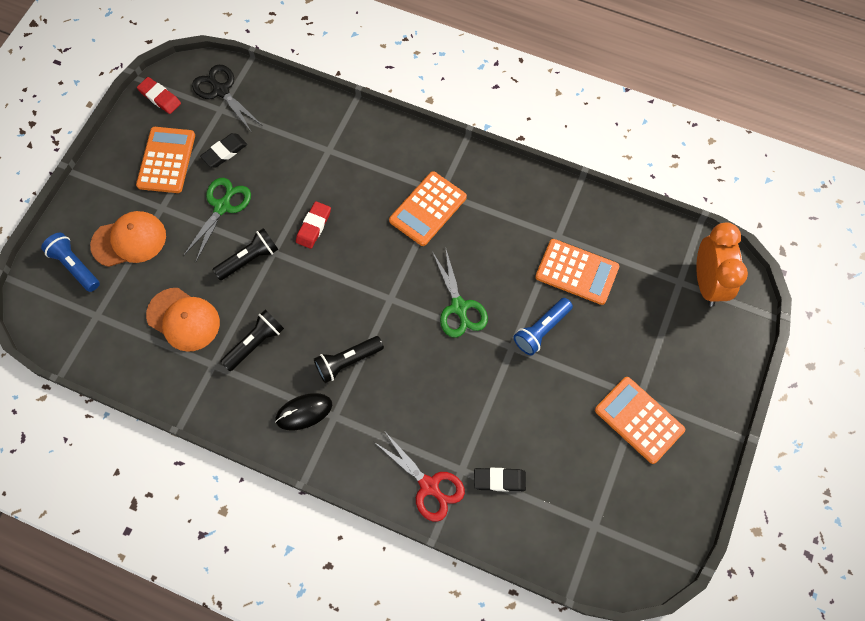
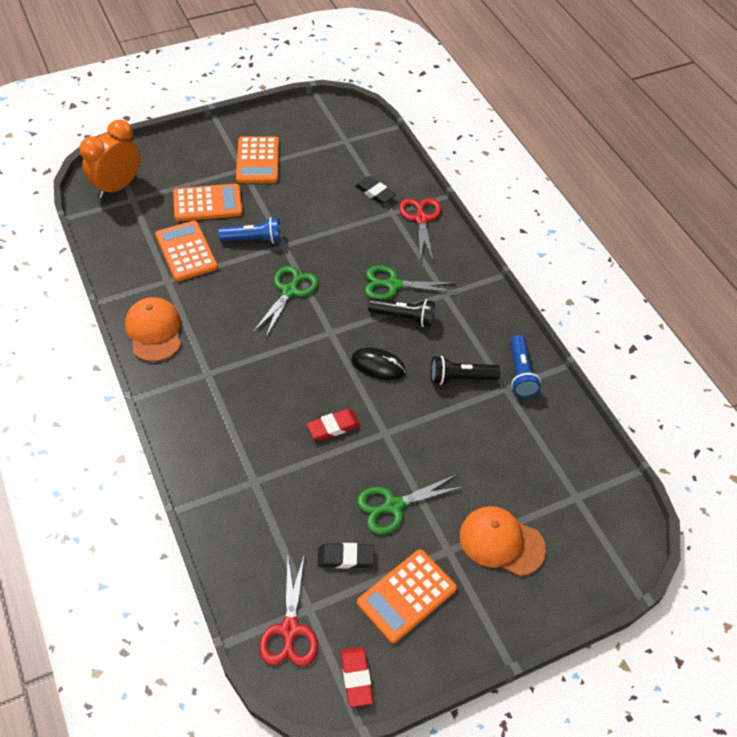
camera: 140 degrees left, 15 degrees down
(75, 266) = (568, 557): blue flashlight -> blue flashlight (520, 373)
(183, 319) = (503, 437): orange cap -> orange cap (154, 331)
(221, 91) = (290, 629): black scissors -> red scissors
(249, 259) = (410, 443): black flashlight -> none
(304, 412) = (464, 311): black mouse -> black mouse (378, 366)
(385, 387) = (393, 285): none -> green scissors
(428, 209) = (232, 369): orange calculator -> orange calculator (207, 203)

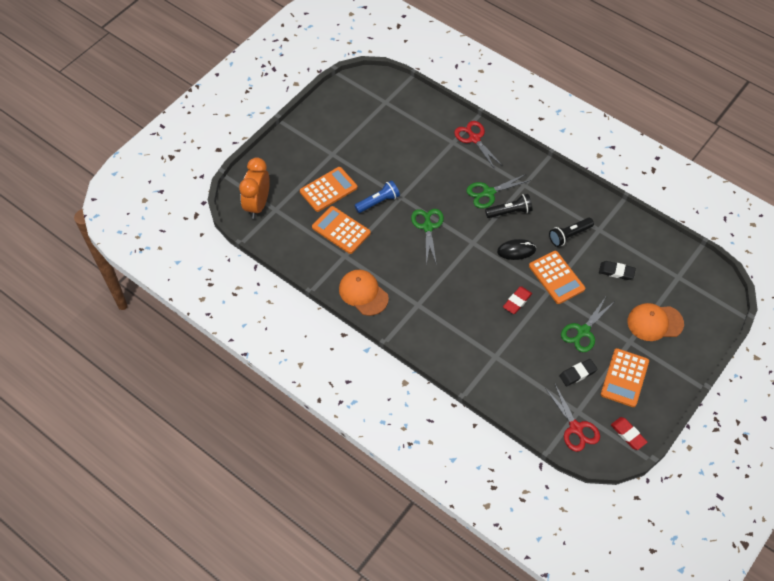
camera: 25 degrees left, 5 degrees up
(257, 160) = (338, 143): orange calculator -> orange calculator (556, 277)
(375, 193) = (432, 133): black eraser -> black eraser (616, 272)
(520, 373) = (601, 216): blue flashlight -> none

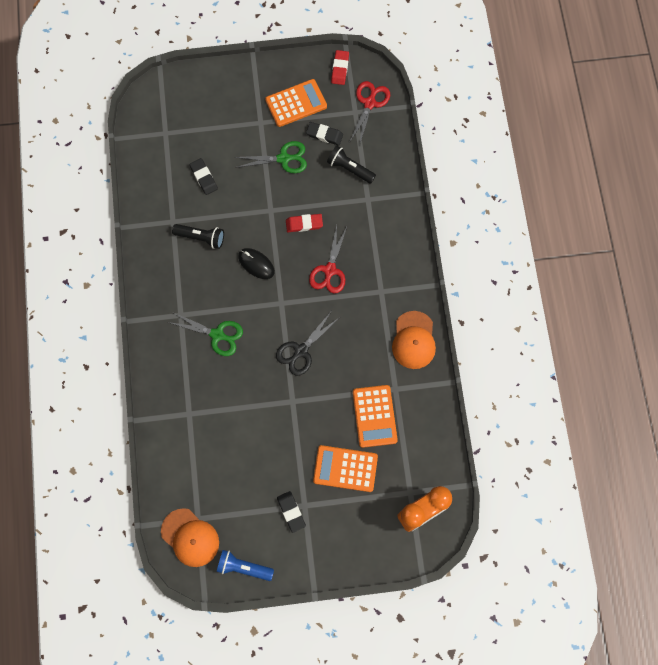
camera: 135 degrees left, 15 degrees up
(336, 145) = (291, 512): none -> black eraser
(378, 202) = (316, 414): blue flashlight -> blue flashlight (243, 567)
(428, 227) = (301, 351): green scissors -> black scissors
(474, 139) = (167, 399): red scissors -> red scissors (329, 270)
(509, 212) = (221, 301): black flashlight -> black flashlight (349, 169)
(556, 277) = (253, 215): orange calculator -> none
(654, 322) = (226, 118): orange cap -> orange cap (190, 537)

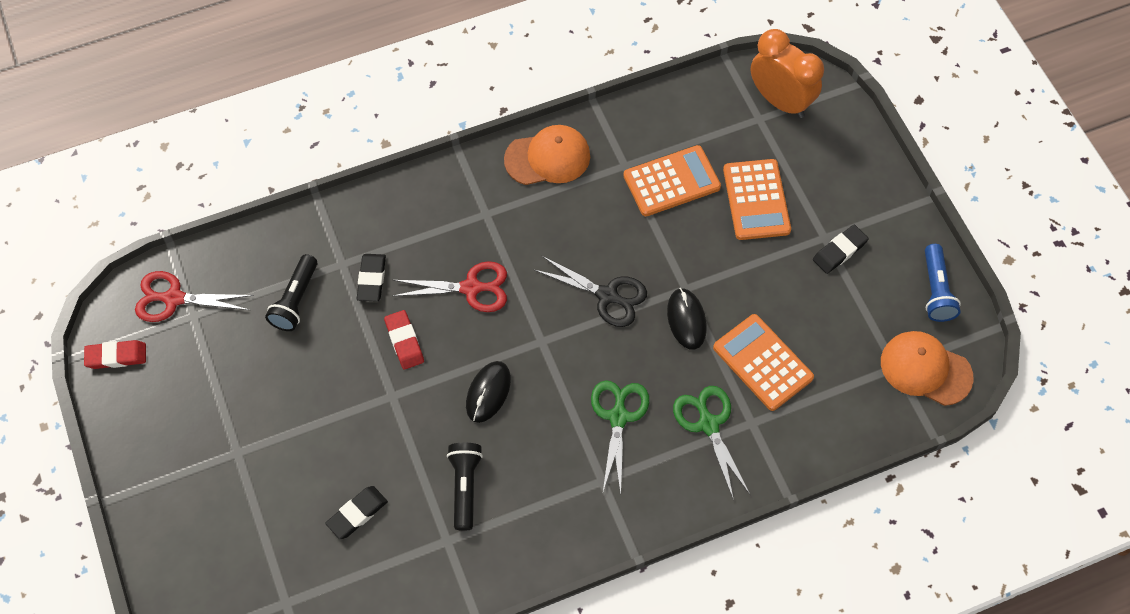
camera: 105 degrees left, 10 degrees down
(190, 537) = (925, 369): orange cap -> orange cap turned 90 degrees counterclockwise
(270, 395) = (686, 320): none -> black mouse
(283, 159) = (297, 400): green scissors -> green scissors (708, 424)
(296, 103) = (192, 407): orange calculator -> orange calculator (763, 362)
(324, 135) = (243, 350): black eraser -> black eraser (371, 279)

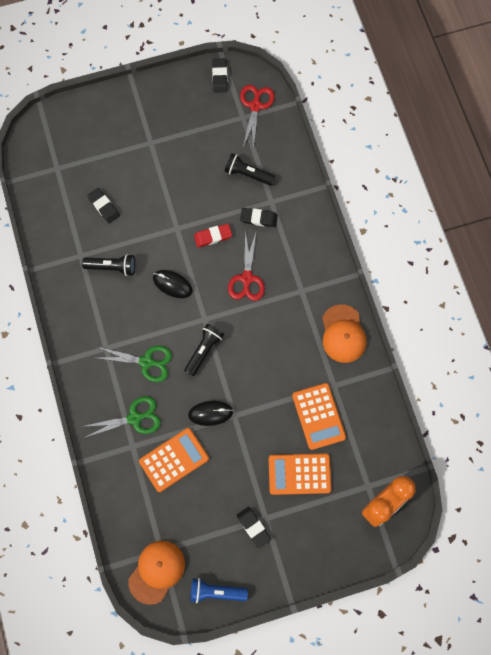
camera: 95 degrees right, 10 degrees up
(116, 356) = (219, 77): red eraser -> black eraser
(591, 337) = (204, 350): none -> black flashlight
(607, 295) = (233, 363): black scissors -> none

